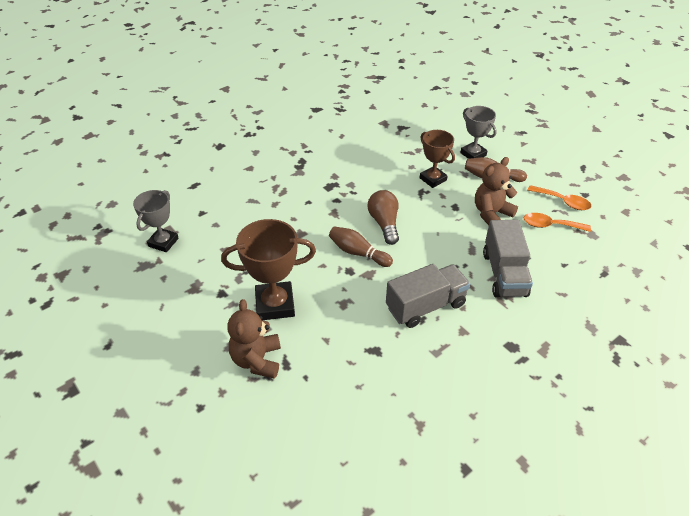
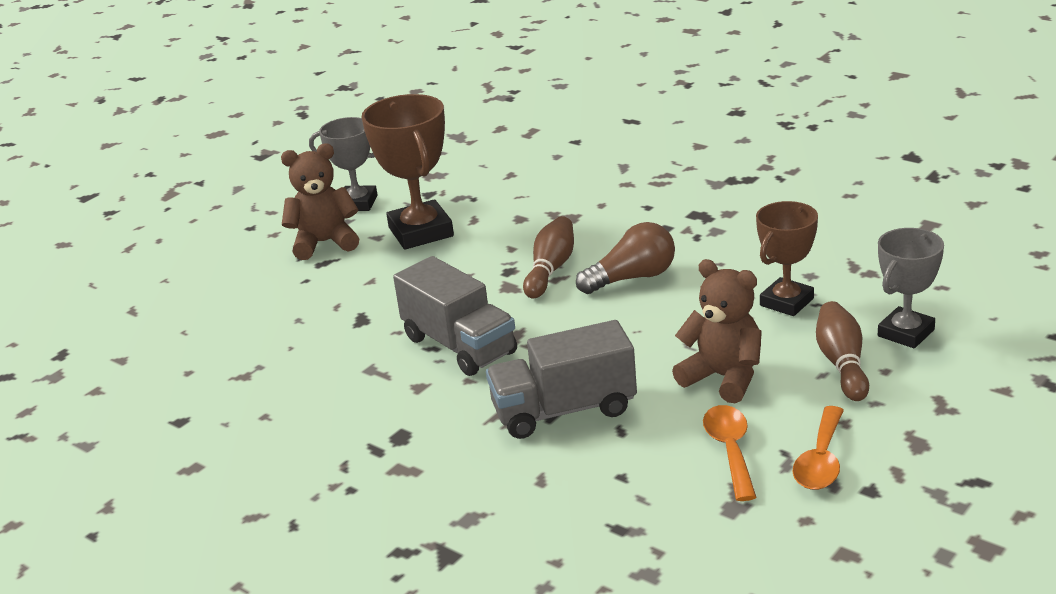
camera: 80 degrees right, 15 degrees down
(163, 242) = (504, 134): grey trophy -> grey trophy (357, 203)

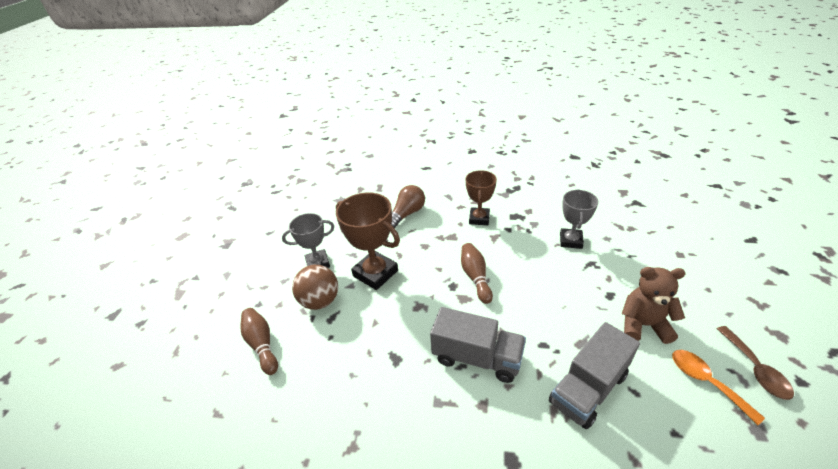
camera: 30 degrees left, 10 degrees up
(324, 243) = (320, 301): brown teddy bear -> brown ball
(632, 278) = (525, 269): brown light bulb -> brown light bulb (407, 214)
(786, 302) = (615, 259): brown trophy -> brown trophy (479, 218)
(821, 460) = (755, 369): orange spoon -> brown spoon
(842, 364) = (685, 292): brown bowling pin -> brown bowling pin (262, 344)
(906, 333) = (689, 261): grey trophy -> grey trophy (570, 241)

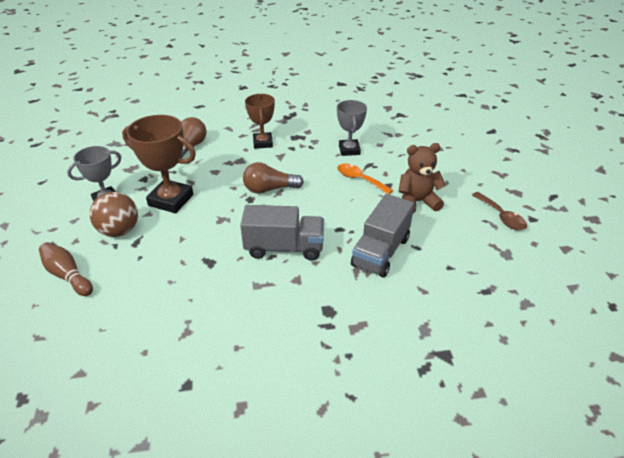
camera: 20 degrees left, 0 degrees up
(475, 277) = (269, 189): brown bowling pin -> brown light bulb
(706, 382) = (467, 231): orange spoon -> orange spoon (359, 179)

